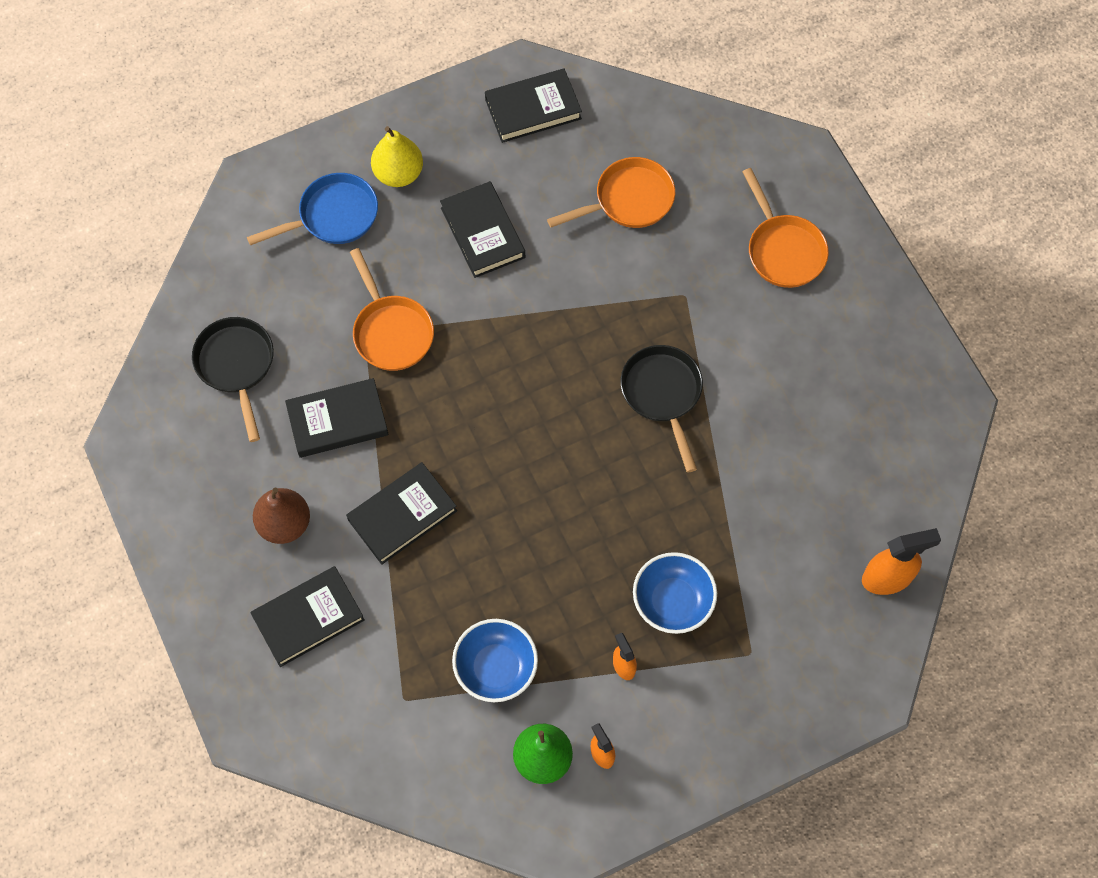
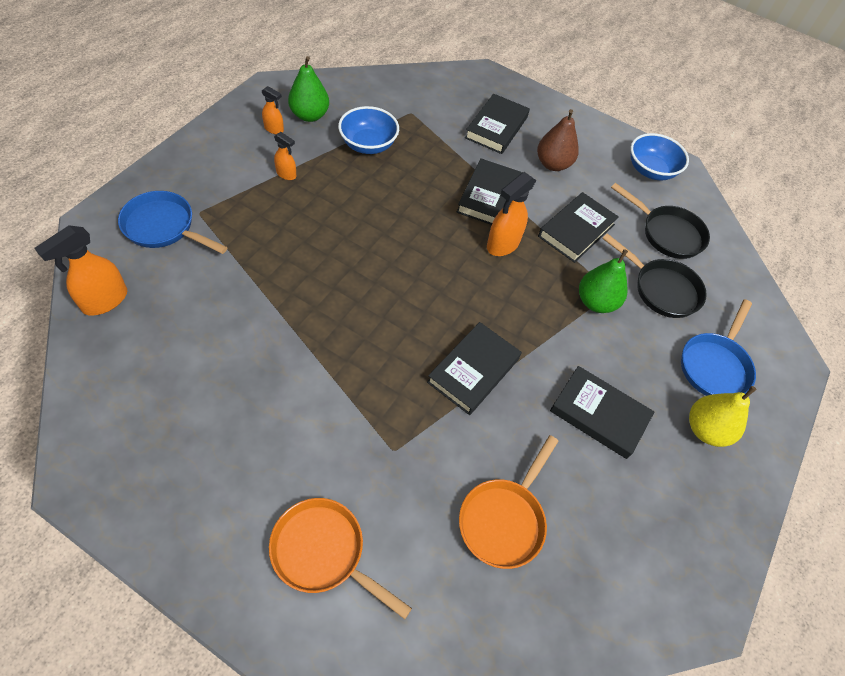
camera: 140 degrees right, 10 degrees down
(391, 331) = (596, 302): orange pan -> green pear
(436, 444) = (502, 244): none -> orange spray bottle
(533, 109) = (660, 569): black book -> black book (473, 370)
(663, 395) = (361, 354): black pan -> black pan (661, 289)
(672, 601) = (272, 220): blue bowl -> blue bowl (650, 170)
(797, 650) = (164, 227): none -> blue pan

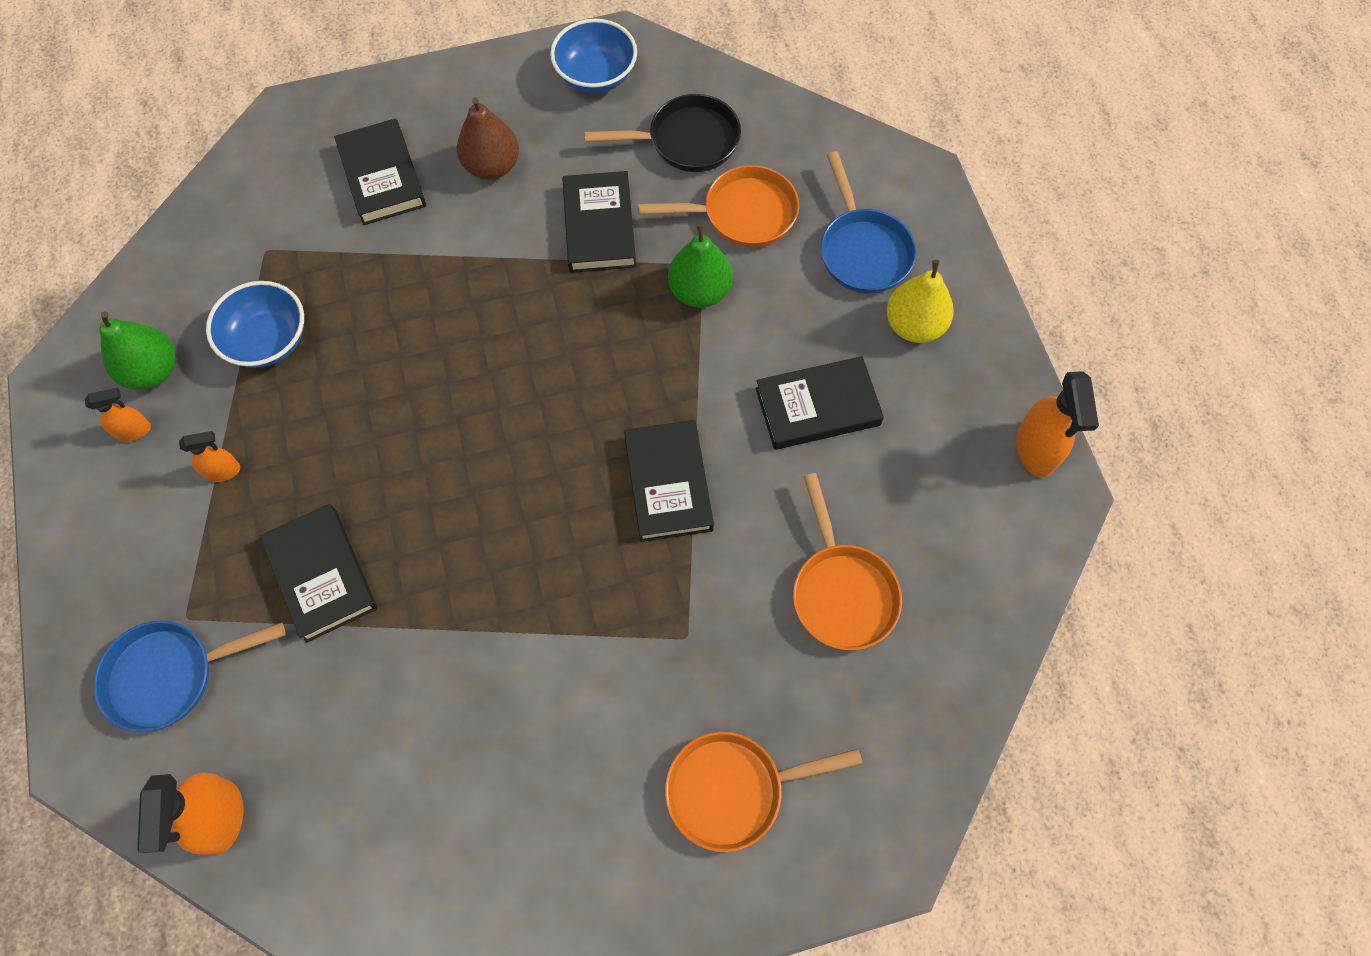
camera: 40 degrees left, 10 degrees up
(488, 196) = (470, 274): black book -> black book (321, 575)
(502, 244) = (547, 318): orange spray bottle -> orange spray bottle (1036, 450)
(661, 289) = (742, 214): black pan -> orange pan

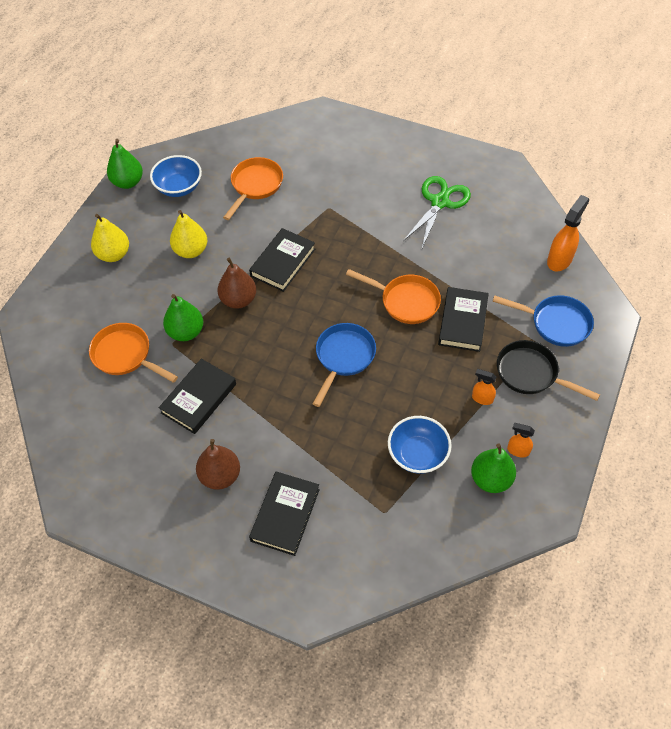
camera: 140 degrees left, 10 degrees down
(508, 794) = (440, 202): none -> green scissors
(596, 76) = (110, 494): blue bowl -> blue bowl (179, 187)
(675, 381) = (238, 300): none -> brown pear
(686, 141) = (108, 415): black pan -> black pan (531, 373)
(733, 790) = (356, 157): orange pan -> orange pan (405, 301)
(817, 407) = (191, 251): black book -> yellow pear
(862, 250) = (94, 300): blue pan -> blue pan (343, 357)
(1036, 450) = (128, 182): orange spray bottle -> green pear

